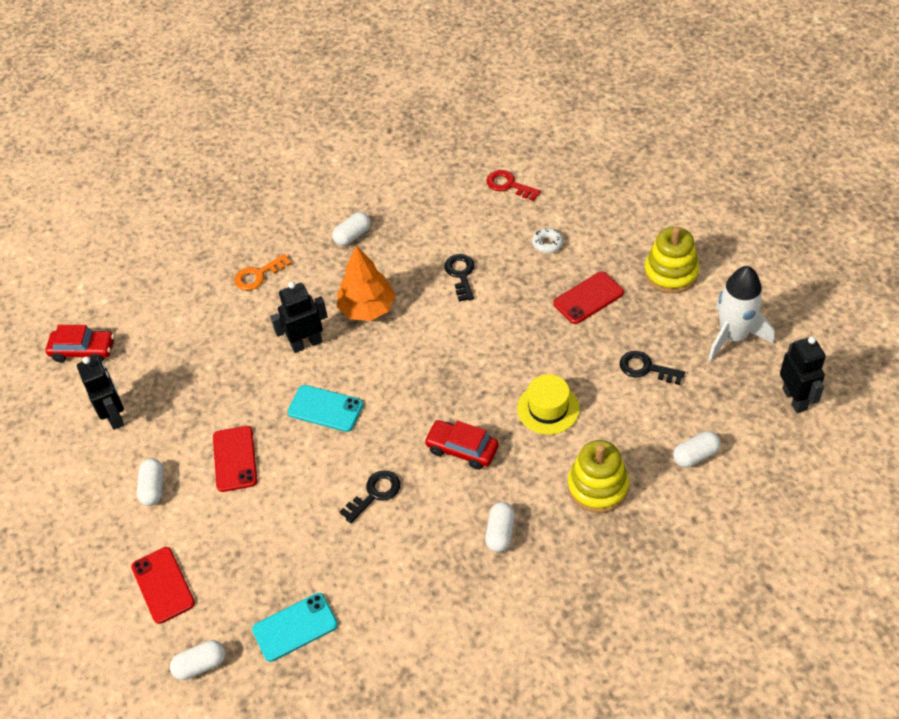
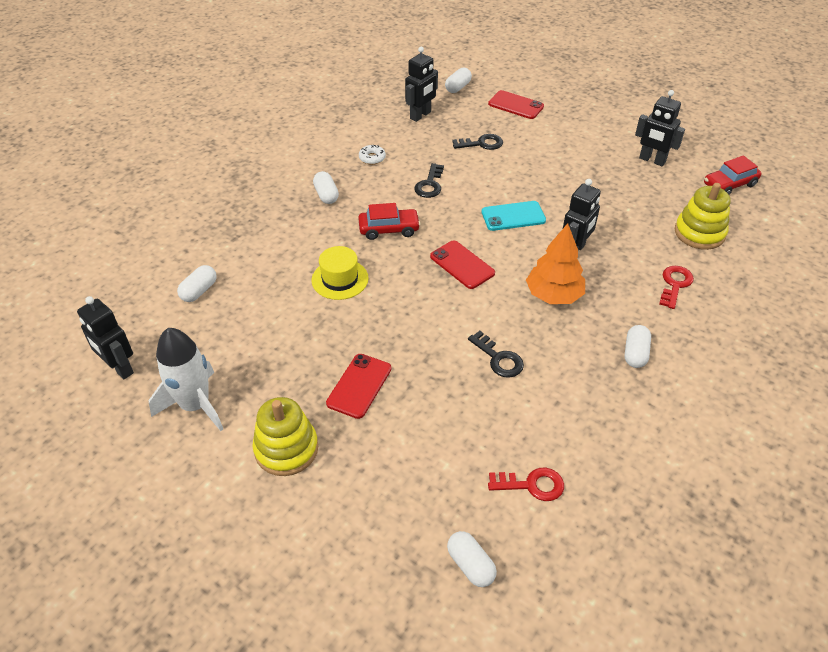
camera: 145 degrees right, 5 degrees down
(153, 488) = (577, 138): white capsule -> white capsule (470, 565)
(235, 459) = (543, 168): red phone -> red phone (462, 265)
(258, 275) = (675, 284): orange key -> red key
(295, 627) = (420, 115): turquoise phone -> black robot
(547, 244) = (437, 428): white donut -> white donut (372, 158)
(597, 487) = (270, 243): yellow stacking toy -> yellow stacking toy (699, 233)
(646, 368) = (270, 342): black key -> black key (482, 144)

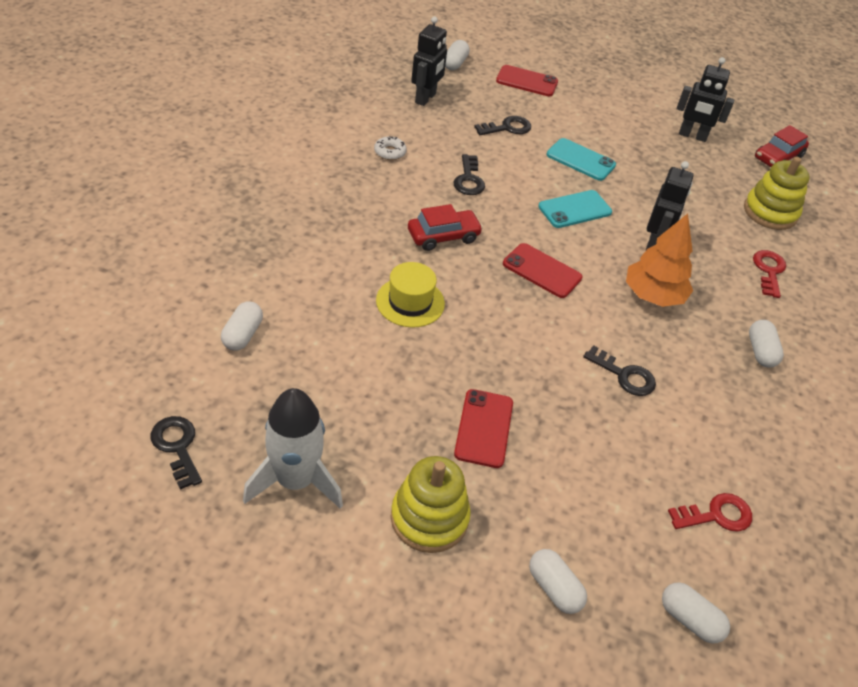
camera: 20 degrees left, 0 degrees up
(119, 368) = (177, 447): black robot -> black key
(326, 195) = (353, 201): white capsule -> white capsule (554, 588)
(536, 175) = (580, 160): none -> turquoise phone

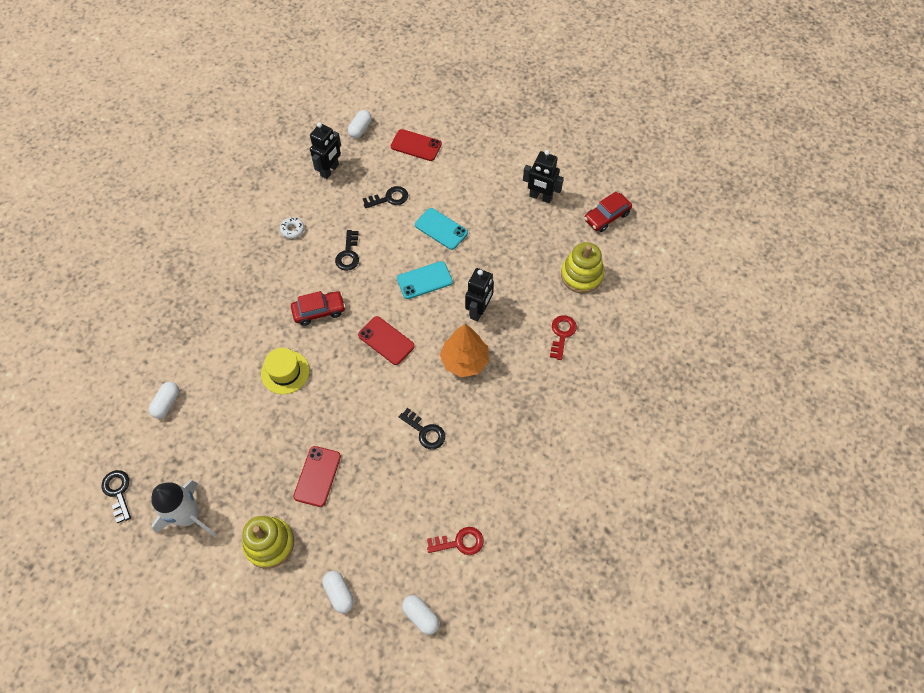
camera: 10 degrees right, 15 degrees up
(760, 351) = (532, 409): white capsule -> none

